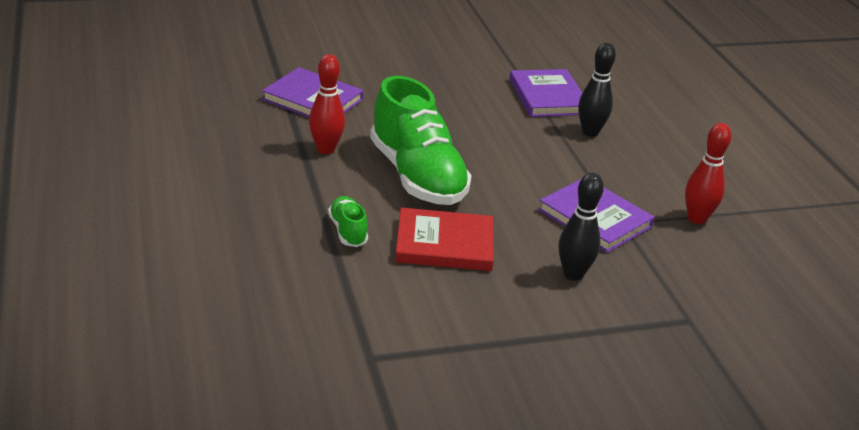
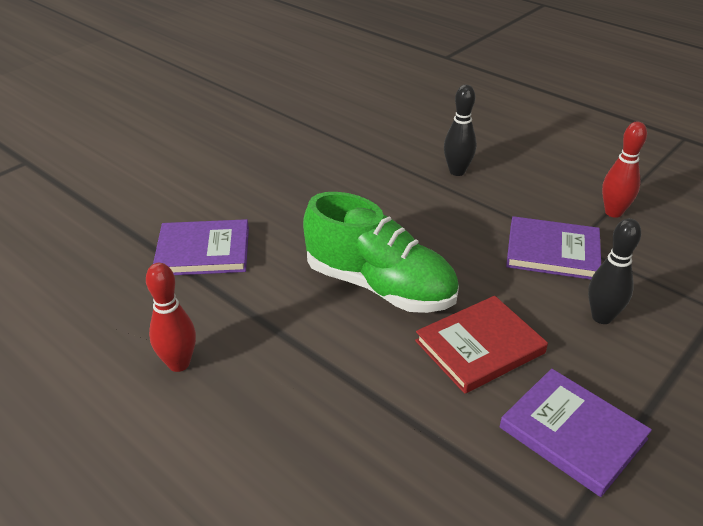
camera: 30 degrees left, 5 degrees up
(326, 149) = (272, 301): red bowling pin -> red bowling pin (179, 363)
(348, 231) = (388, 384): green shoe -> none
(547, 97) = (391, 153): purple book -> purple book (572, 433)

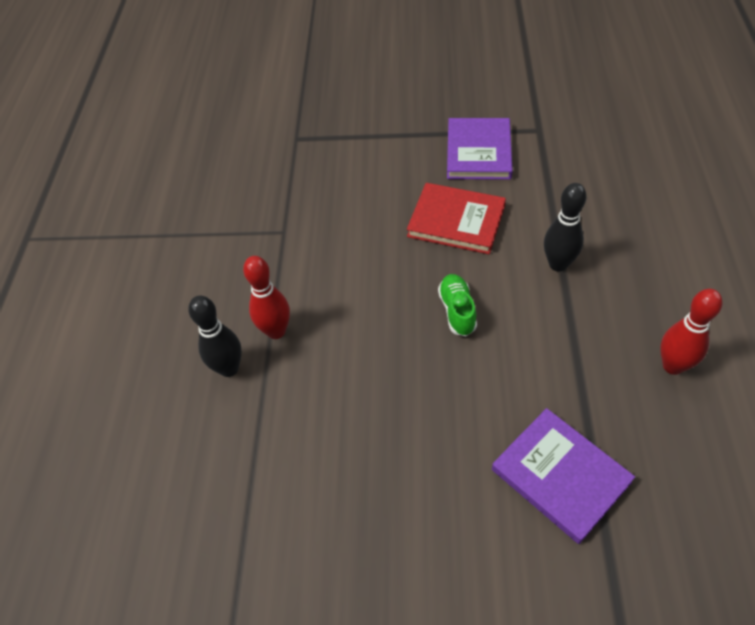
camera: 125 degrees left, 15 degrees up
(380, 286) = (457, 311): green shoe -> green shoe, size x0.44
(552, 251) = (305, 238): purple book -> none
(602, 317) = (360, 182): black bowling pin -> black bowling pin (558, 264)
(613, 212) = (212, 230): red bowling pin -> red bowling pin (276, 331)

